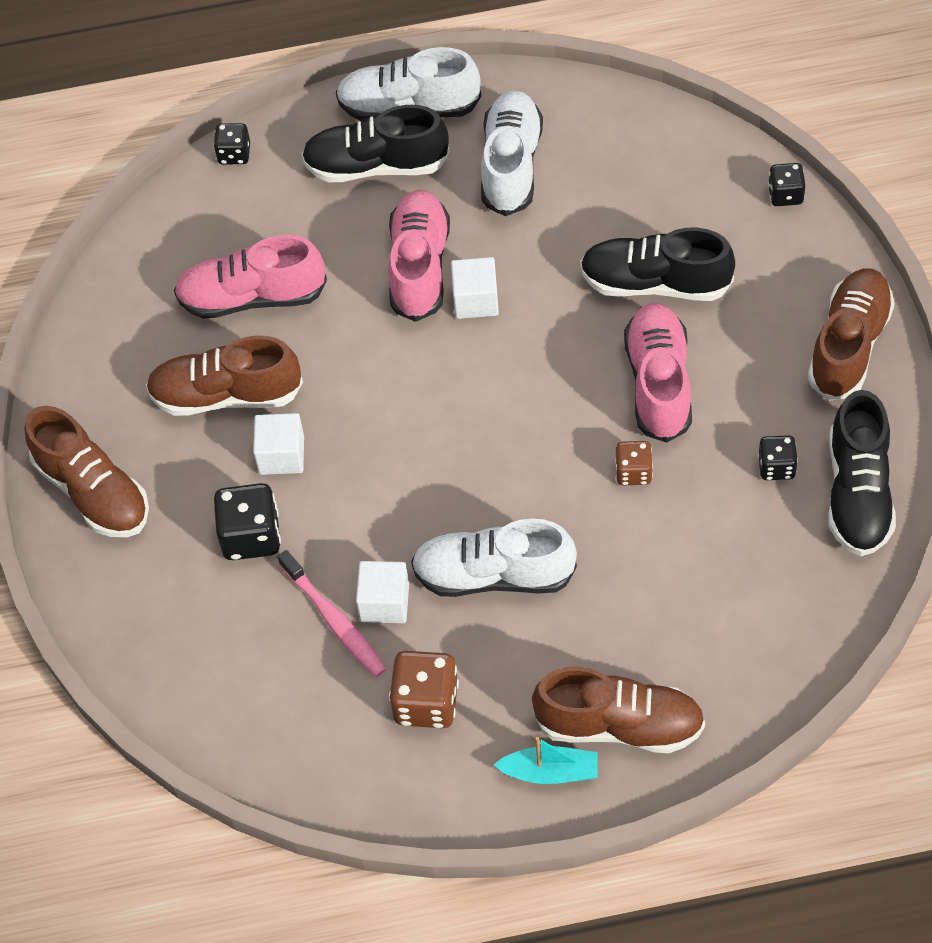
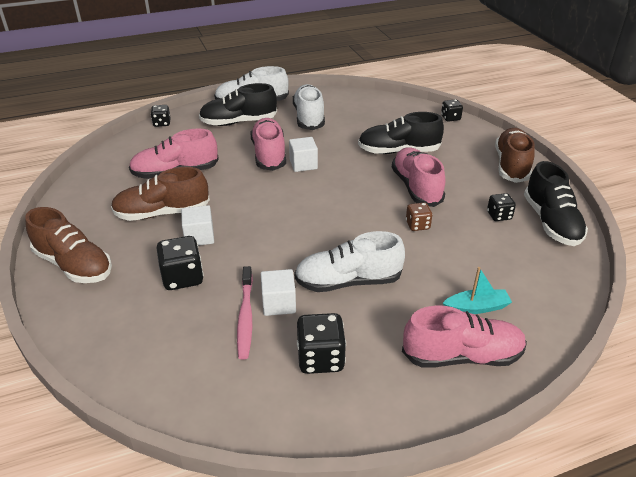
camera: 15 degrees left, 20 degrees down
(334, 620) = (245, 317): pink toothbrush -> pink toothbrush turned 45 degrees clockwise
(426, 703) = (320, 358): brown dice -> black dice
(550, 772) = (424, 392): turquoise boat -> turquoise boat (476, 307)
(619, 725) = (462, 356): brown shoe -> pink shoe

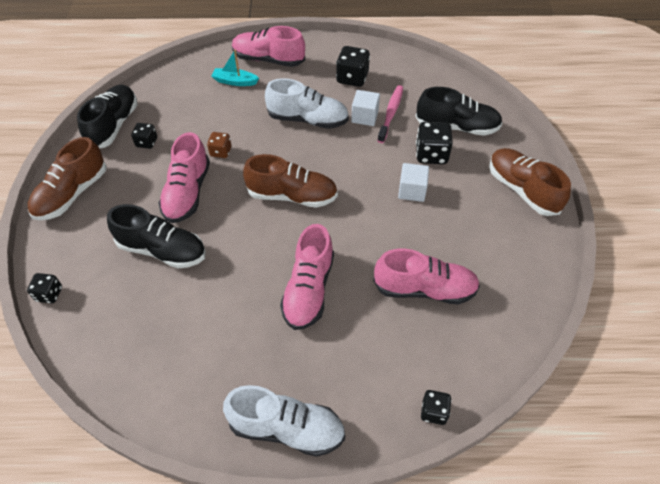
camera: 160 degrees left, 15 degrees up
(162, 213) = (443, 229): brown shoe -> brown shoe (292, 196)
(239, 122) = (323, 377): black shoe -> black shoe (456, 127)
(303, 164) = (278, 260): white cube -> none
(309, 117) = (223, 356): white shoe -> none

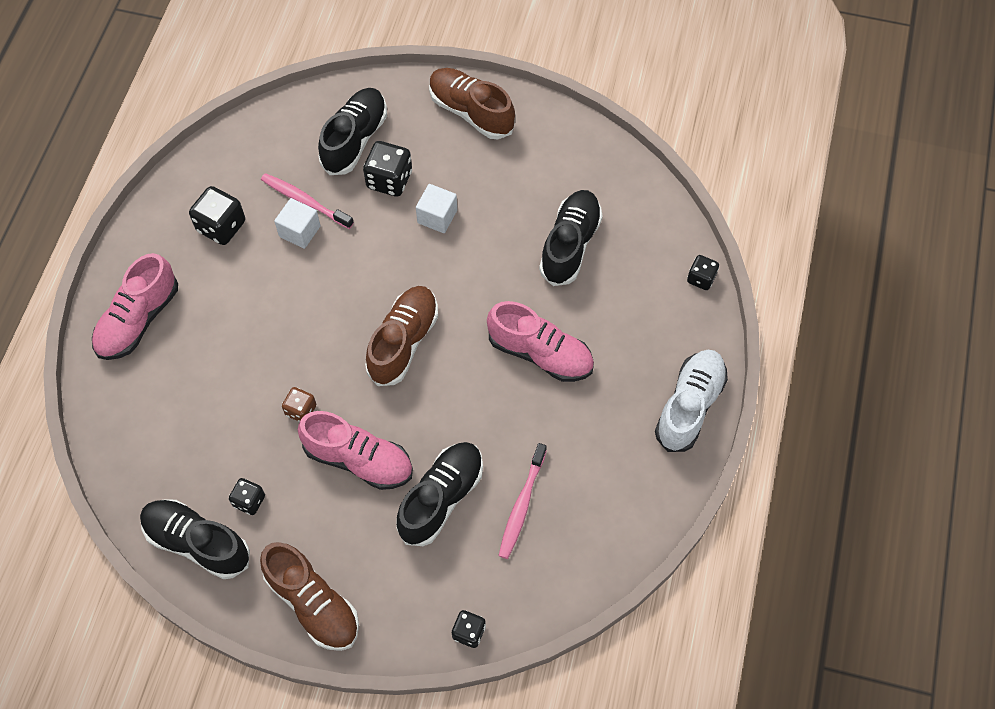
camera: 75 degrees left, 10 degrees up
(163, 307) = (521, 505): none -> pink toothbrush
(235, 81) = (168, 371): turquoise boat -> none
(307, 119) = (280, 297): white shoe -> none
(424, 289) = (570, 245): pink shoe -> black shoe
(522, 190) = (471, 112): brown shoe -> brown shoe turned 60 degrees clockwise

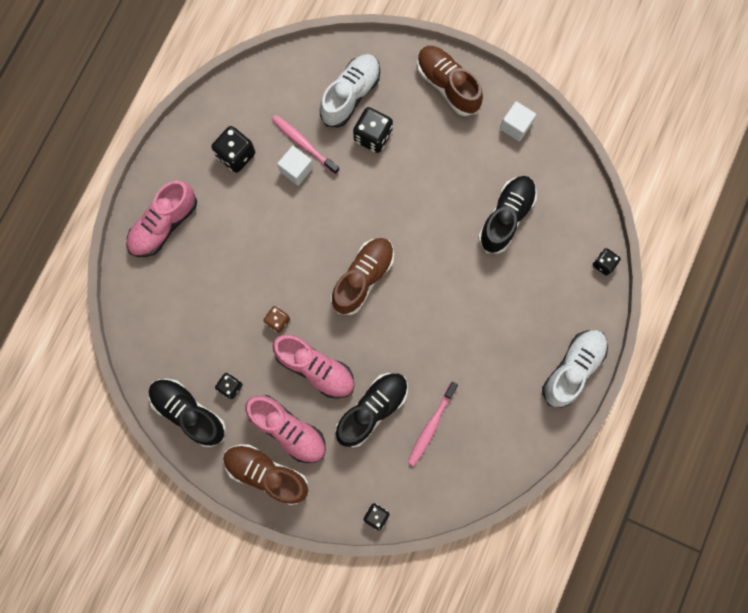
camera: 10 degrees right, 15 degrees up
(313, 603) = (267, 474): brown shoe -> brown shoe turned 150 degrees clockwise
(355, 140) = (350, 95): black shoe -> white shoe
(437, 216) = (405, 175): white cube -> white cube (515, 126)
(540, 353) = (466, 305): pink shoe -> pink shoe (288, 430)

